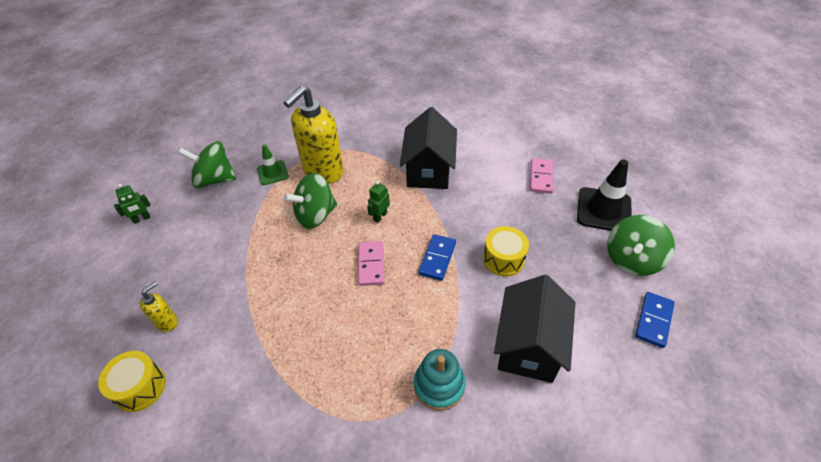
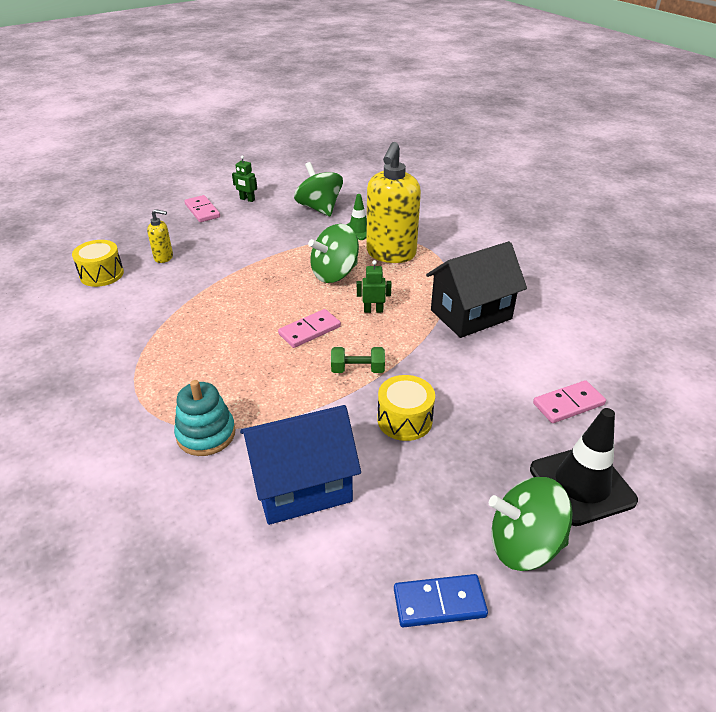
camera: 55 degrees right, 10 degrees down
(120, 260) = (202, 211): none -> pink domino
(315, 215) = (335, 274): green spinning top -> green spinning top turned 60 degrees counterclockwise
(323, 172) = (391, 254): yellow soap dispenser -> yellow soap dispenser turned 75 degrees counterclockwise
(437, 258) = (357, 370): blue domino -> green dumbbell
(529, 346) = (302, 486): black house -> blue house

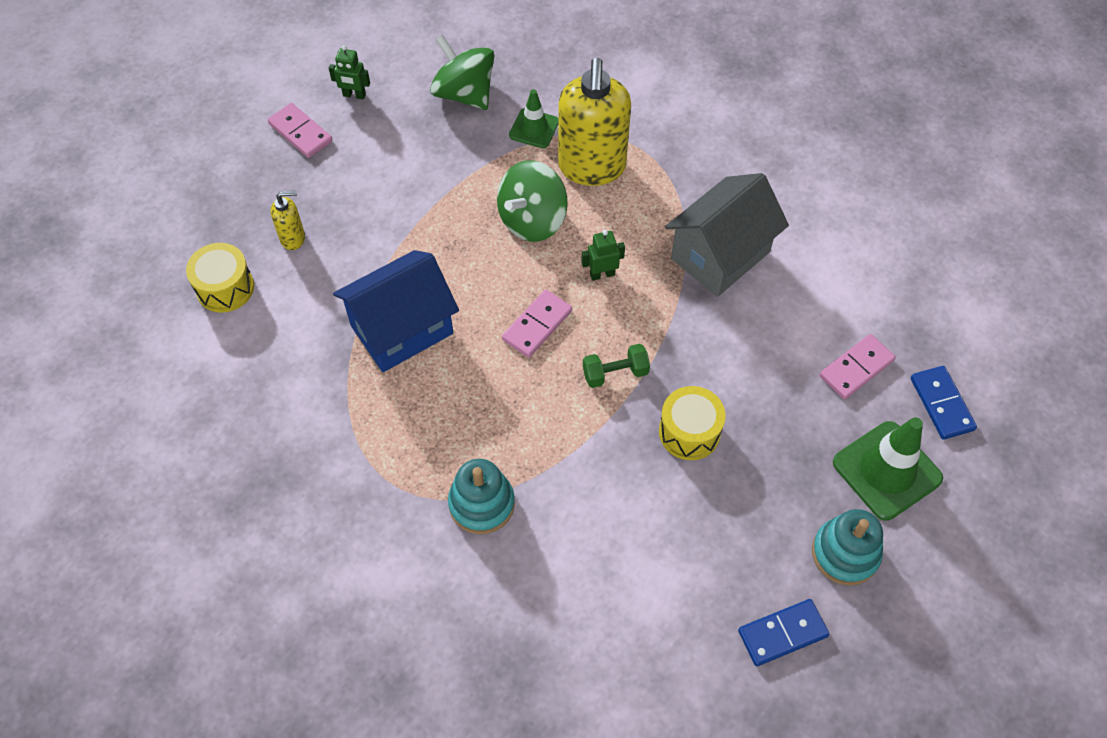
camera: 15 degrees left, 20 degrees up
(302, 486) = (611, 543): blue house -> blue house (402, 329)
(471, 314) = (720, 255): black house -> grey house
(524, 545) = (845, 553): green spinning top -> turquoise stacking toy
(582, 485) = (887, 470): black traffic cone -> green traffic cone
(645, 444) = (941, 404): none -> blue domino

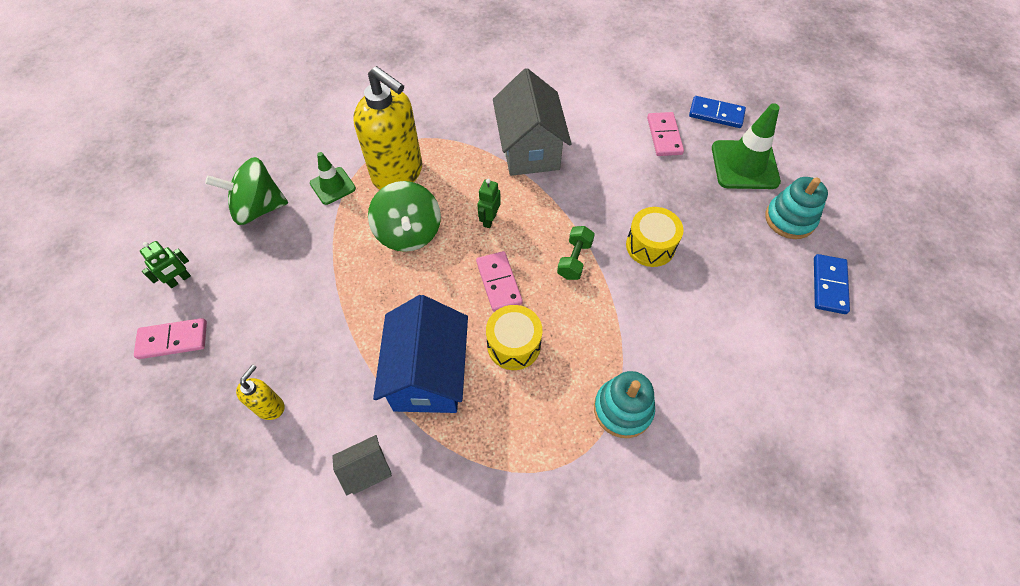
camera: 55 degrees left, 0 degrees up
(225, 288) = (268, 494): yellow drum -> yellow drum (513, 345)
(288, 341) = (367, 470): none -> grey house

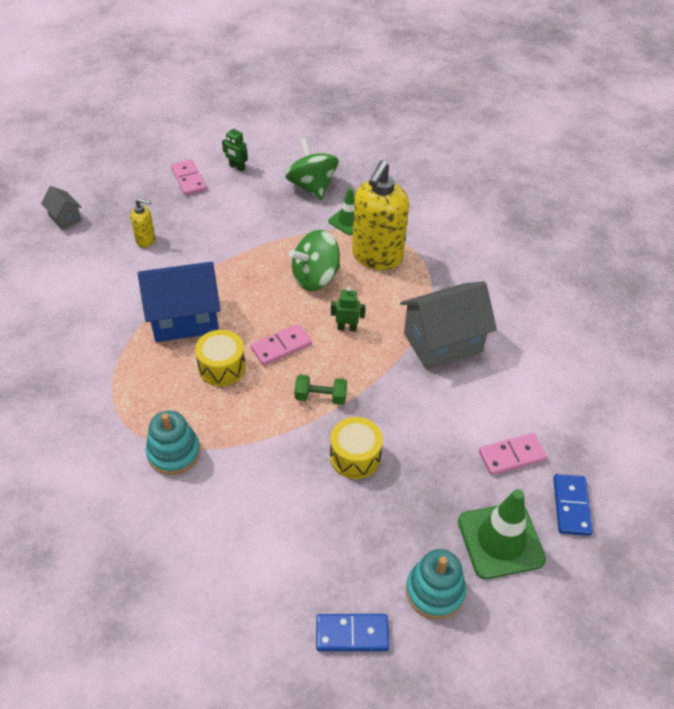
camera: 75 degrees right, 10 degrees down
(367, 470) = (105, 302): grey house -> grey house (65, 218)

